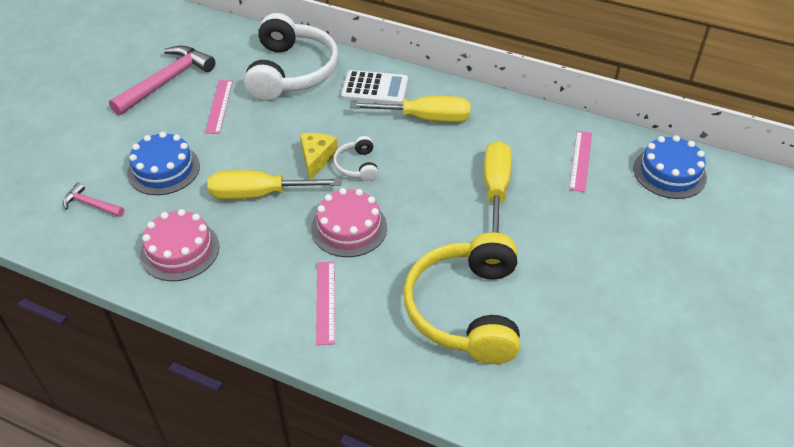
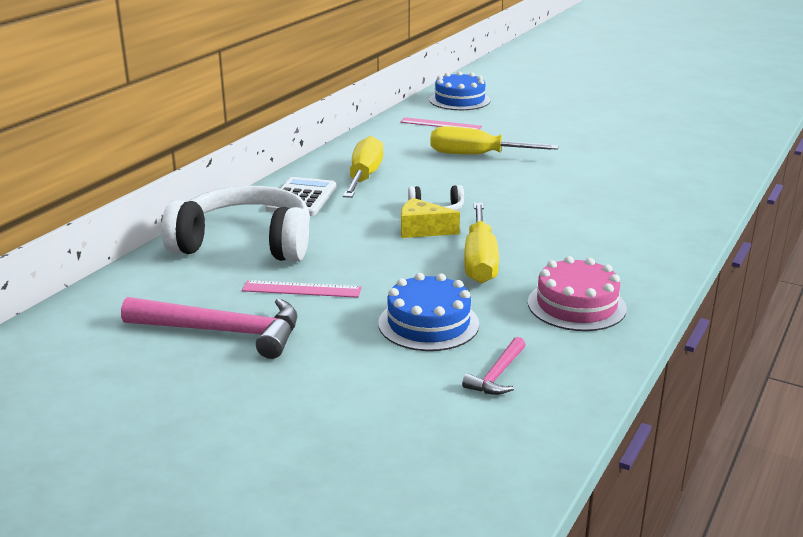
camera: 85 degrees left, 20 degrees down
(167, 81) = (224, 332): pink hammer -> pink hammer turned 150 degrees clockwise
(325, 302) = (634, 228): pink ruler -> none
(349, 228) = (531, 216): pink cake -> none
(466, 309) = (627, 174): yellow headphones -> none

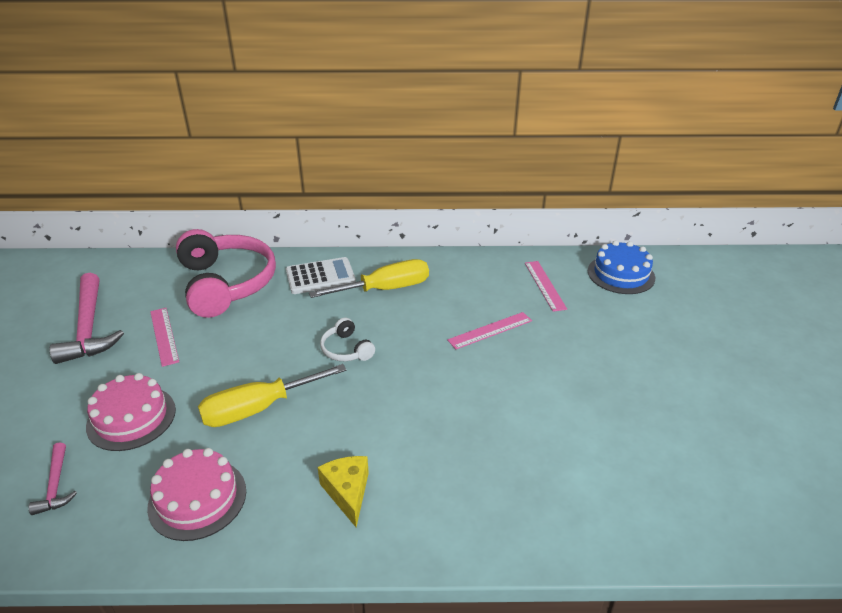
camera: 60 degrees right, 10 degrees up
(245, 243) = (226, 284): white headphones -> pink headphones
(422, 230) = (300, 356): yellow cheese -> yellow cheese (347, 492)
(428, 323) = (131, 418): blue cake -> pink cake
(476, 155) = (490, 330): yellow screwdriver -> pink ruler
(497, 375) = (56, 485): pink hammer -> pink hammer turned 105 degrees counterclockwise

